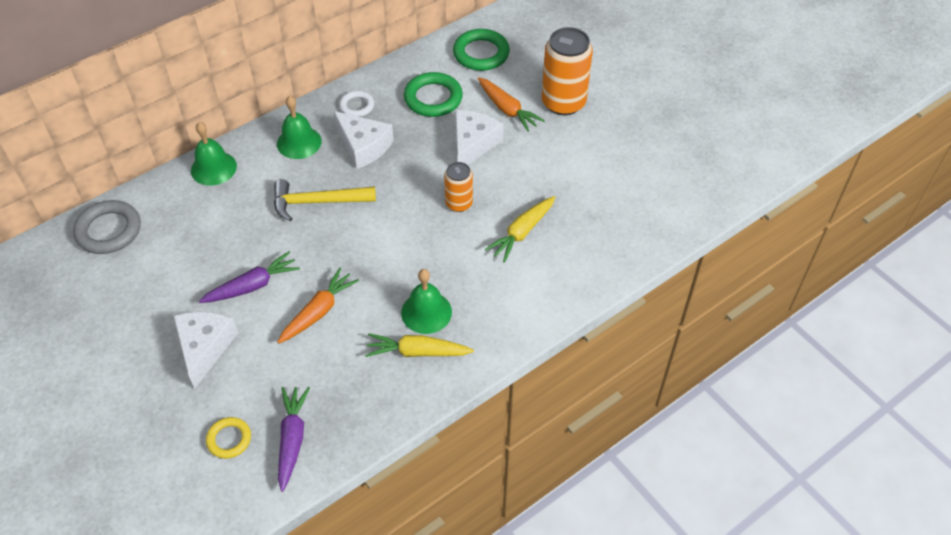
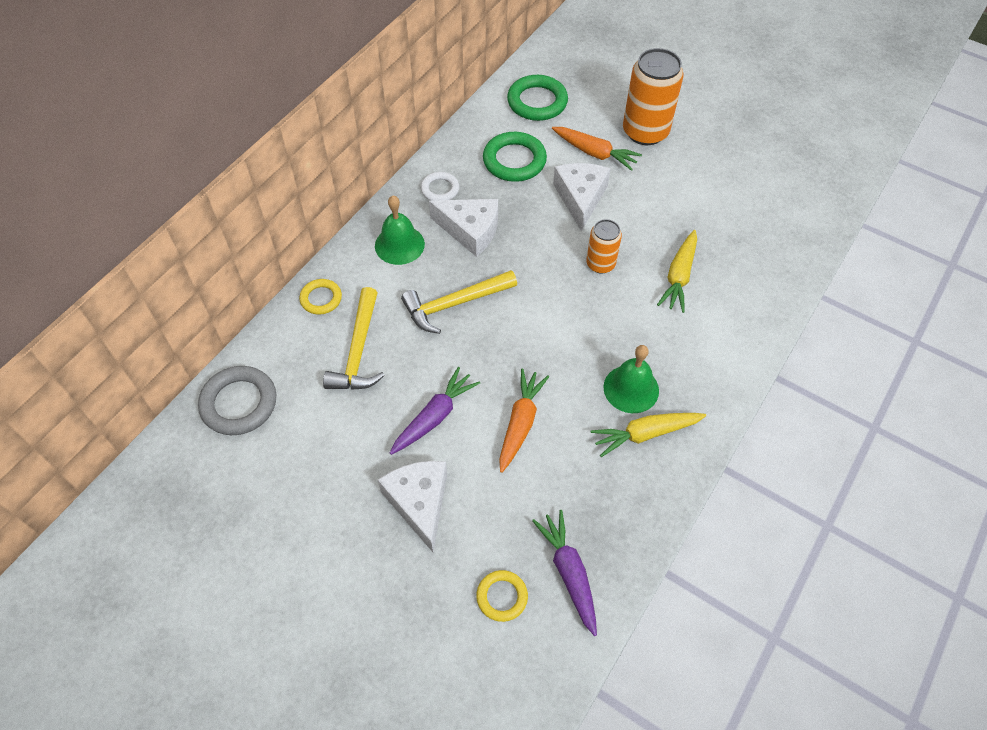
camera: 20 degrees left, 5 degrees up
(213, 168) = (321, 299): green bell -> yellow ring
(221, 217) = (358, 351): none -> yellow hammer

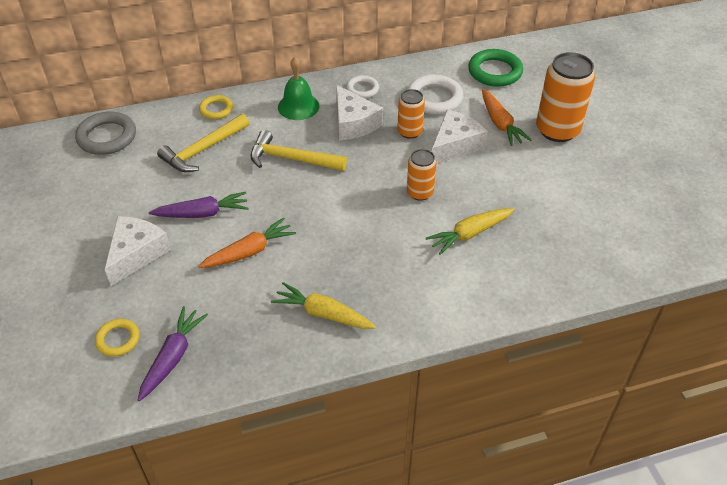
camera: 40 degrees right, 10 degrees down
(514, 160) = (434, 98): green ring -> white ring
(529, 208) = (409, 132): none -> orange can
(631, 388) = (347, 280): green bell -> none

